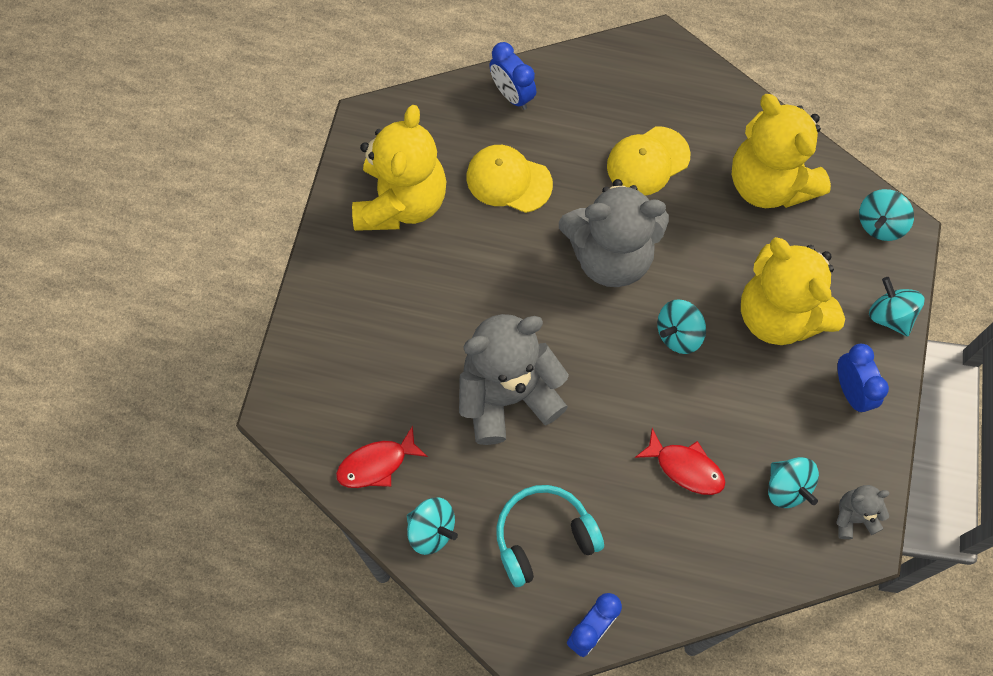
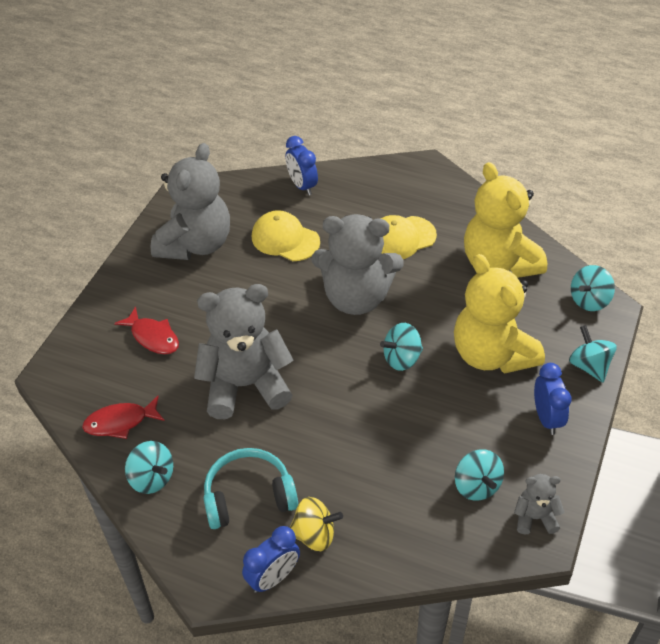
camera: 10 degrees right, 20 degrees down
(401, 202) = (195, 244): yellow teddy bear -> grey teddy bear
(624, 573) = (314, 535): none -> yellow spinning top
(685, 467) = (387, 458): red fish -> red fish (153, 337)

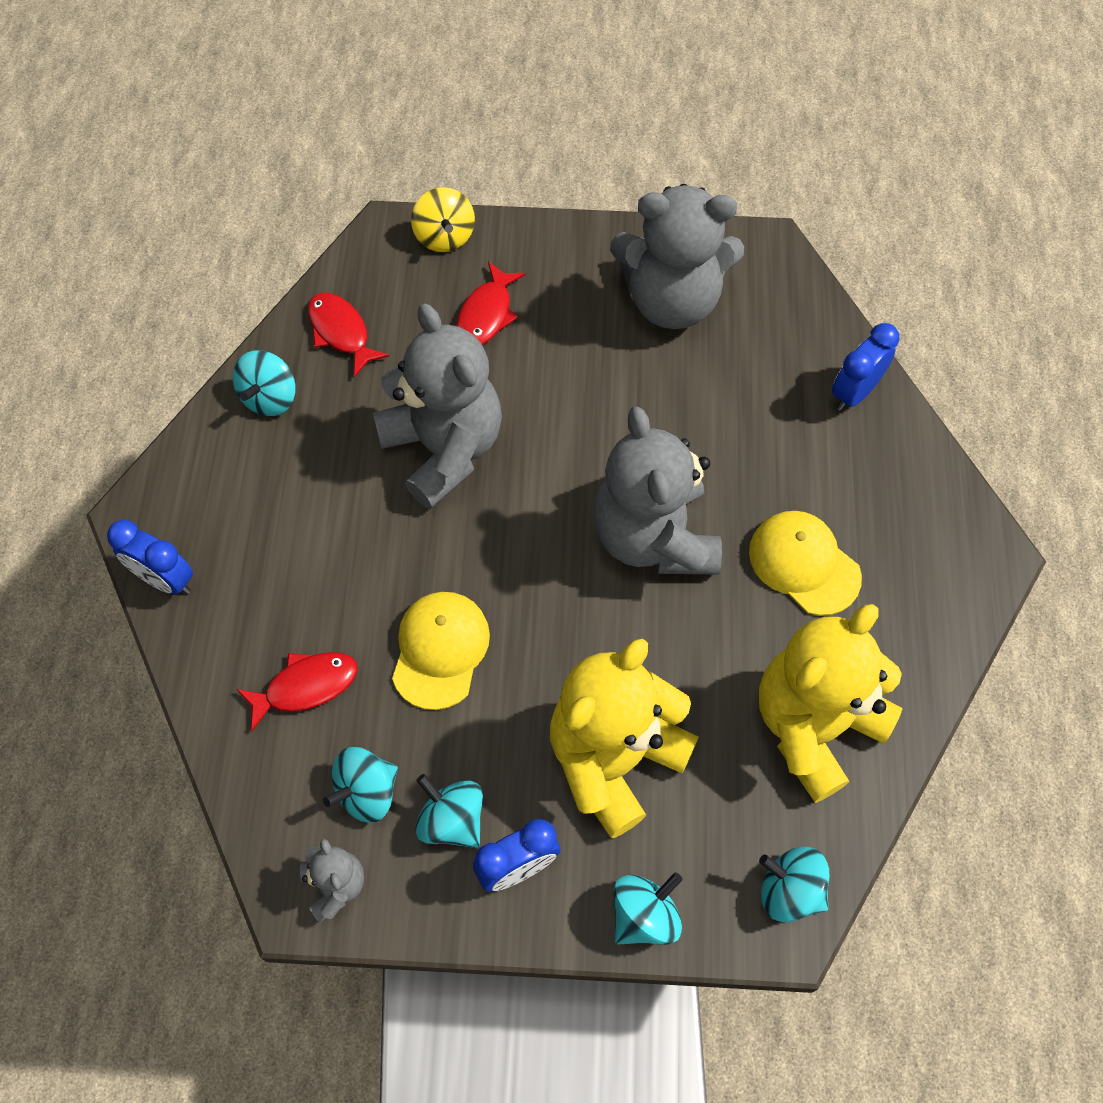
camera: 70 degrees right, 15 degrees up
(248, 497) = (272, 513): turquoise headphones -> none
(285, 239) = (731, 407): yellow cap -> yellow cap (440, 650)
(314, 535) = (236, 607): yellow spinning top -> yellow spinning top (444, 236)
(391, 504) = (306, 686): none -> red fish
(401, 358) = (560, 632): turquoise spinning top -> turquoise spinning top (452, 820)

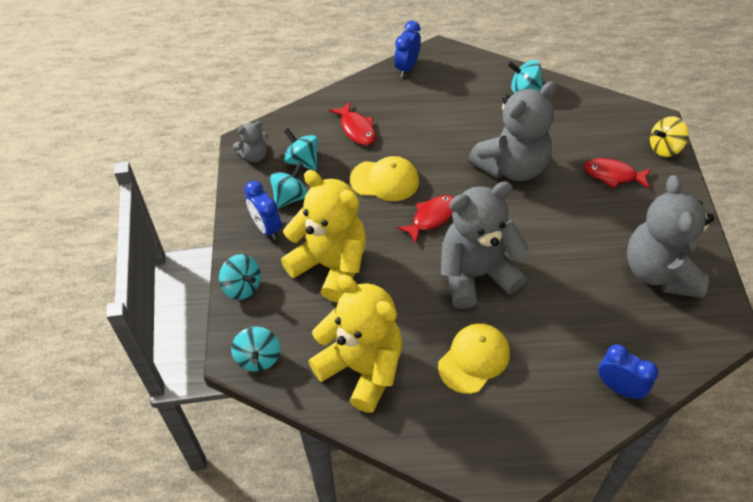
camera: 85 degrees right, 10 degrees down
(341, 332) = (577, 111): red fish -> red fish (431, 217)
(789, 890) = (258, 358): turquoise spinning top -> turquoise spinning top turned 150 degrees clockwise

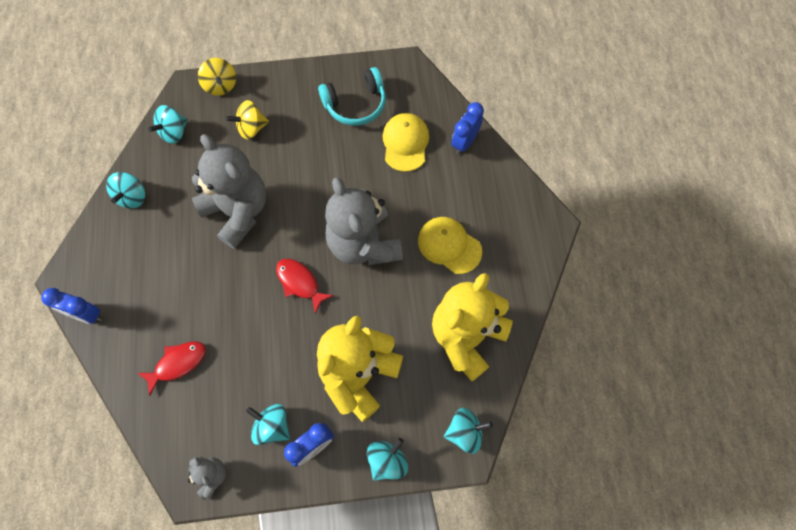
camera: 95 degrees left, 15 degrees up
(302, 161) = (221, 419): turquoise spinning top -> turquoise spinning top (174, 132)
(385, 180) = (252, 329): yellow cap -> yellow cap (405, 143)
(613, 175) = (251, 128): red fish -> yellow spinning top
(660, 271) = (355, 104): grey teddy bear -> turquoise headphones

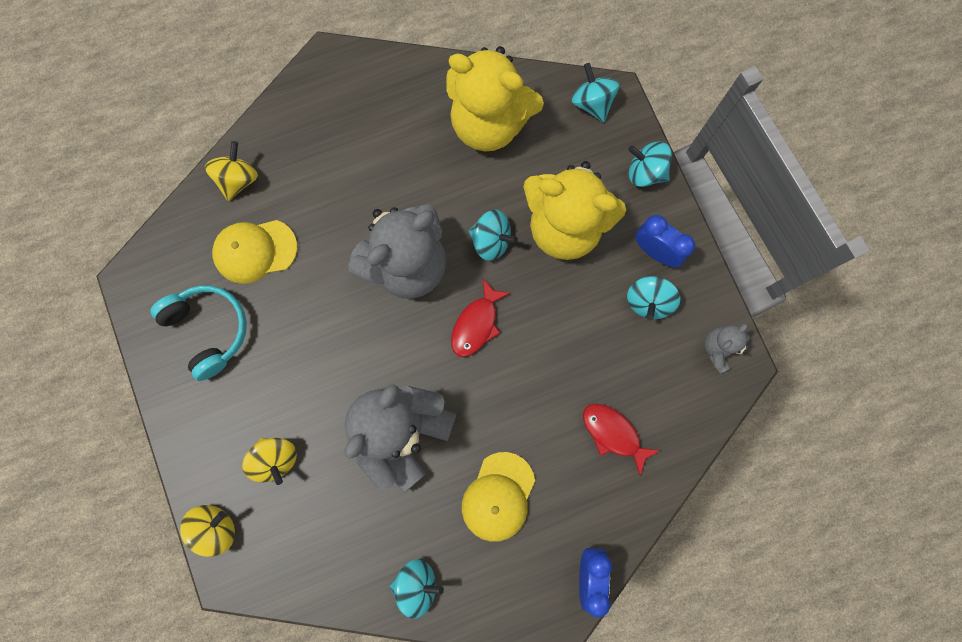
camera: 105 degrees left, 10 degrees up
(174, 132) = (306, 566): turquoise spinning top -> turquoise spinning top (491, 241)
(449, 245) = (384, 166): yellow cap -> yellow cap (498, 497)
(464, 142) = (238, 179): blue clock -> yellow spinning top

